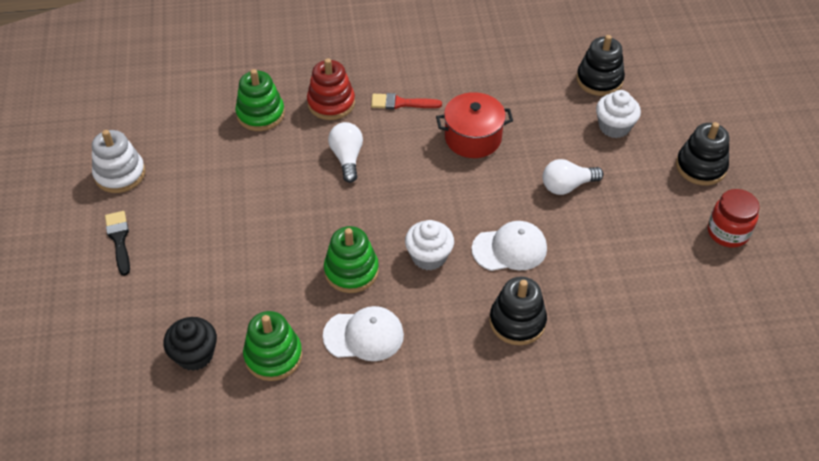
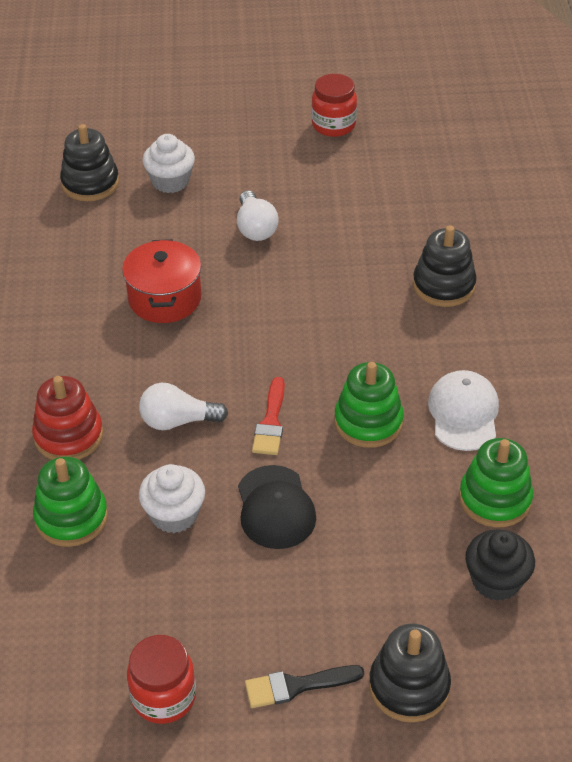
camera: 85 degrees left, 5 degrees down
(120, 174) = (163, 697): white stacking toy -> red jar
(267, 219) = (275, 507): none -> black cap
(401, 103) = (86, 362): red brush -> red brush (271, 422)
(429, 256) = (350, 350): white cupcake -> white cupcake (174, 515)
(509, 249) = (343, 282): white cap -> none
(701, 167) = (242, 128): black stacking toy -> black stacking toy (409, 686)

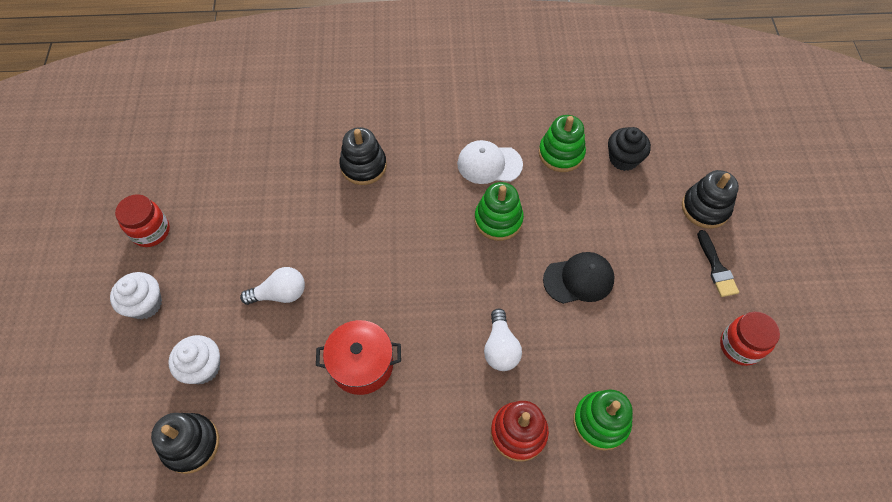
camera: 90 degrees left, 15 degrees up
(174, 515) = (591, 346): white cupcake -> white cupcake (145, 304)
(271, 422) = (500, 282): red brush -> none

